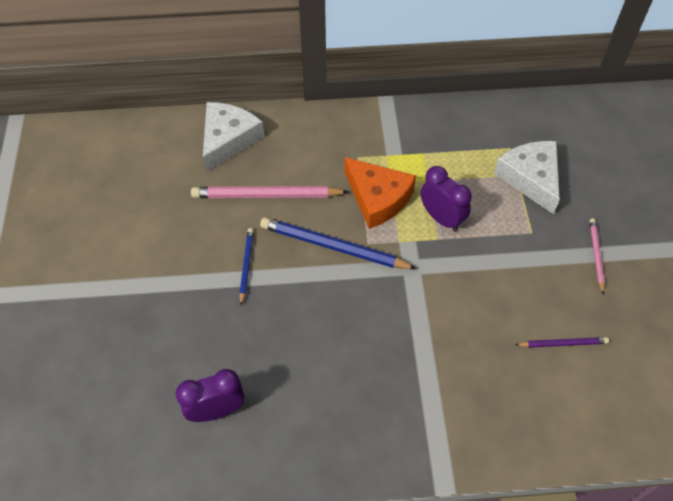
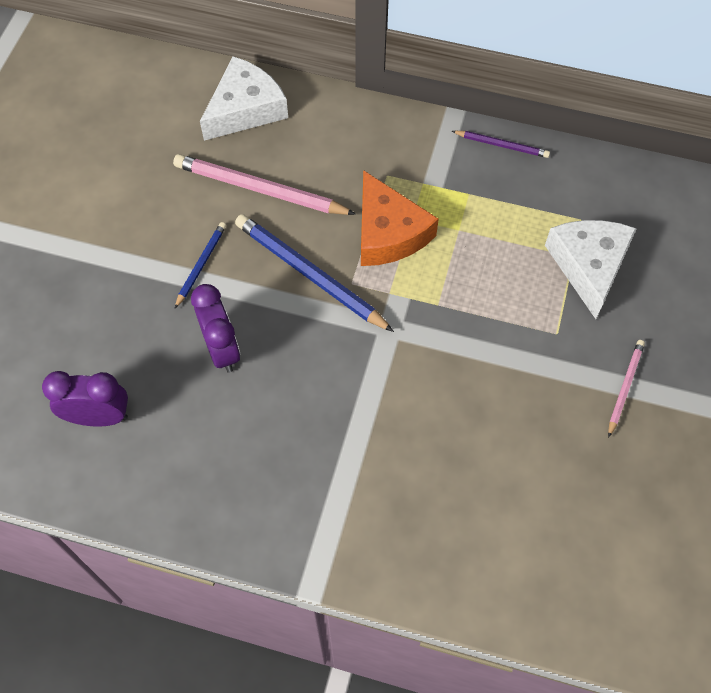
camera: 20 degrees right, 5 degrees up
(441, 218) = (453, 281): purple clock -> purple clock (222, 349)
(562, 343) = (529, 479): purple pencil -> purple pencil (502, 145)

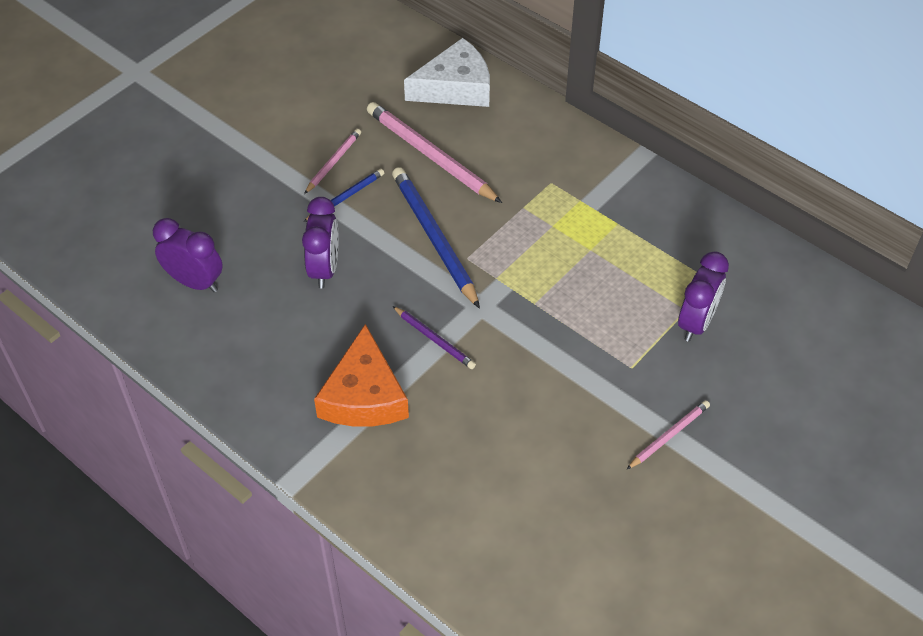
camera: 25 degrees right, 10 degrees down
(169, 232) = (333, 162): none -> pink pencil
(388, 232) = (524, 229): orange cheese -> orange cheese (364, 395)
(502, 145) = (673, 194): purple pencil -> purple pencil (434, 339)
(589, 266) = (696, 323): white cheese -> purple clock

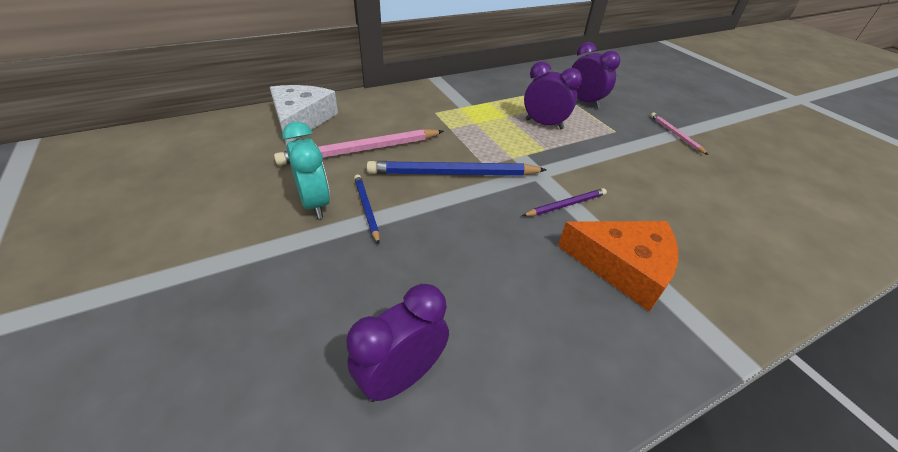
camera: 70 degrees left, 10 degrees down
(324, 269) = (449, 248): purple clock -> purple clock (544, 124)
(333, 162) = (315, 203): pink pencil -> turquoise clock

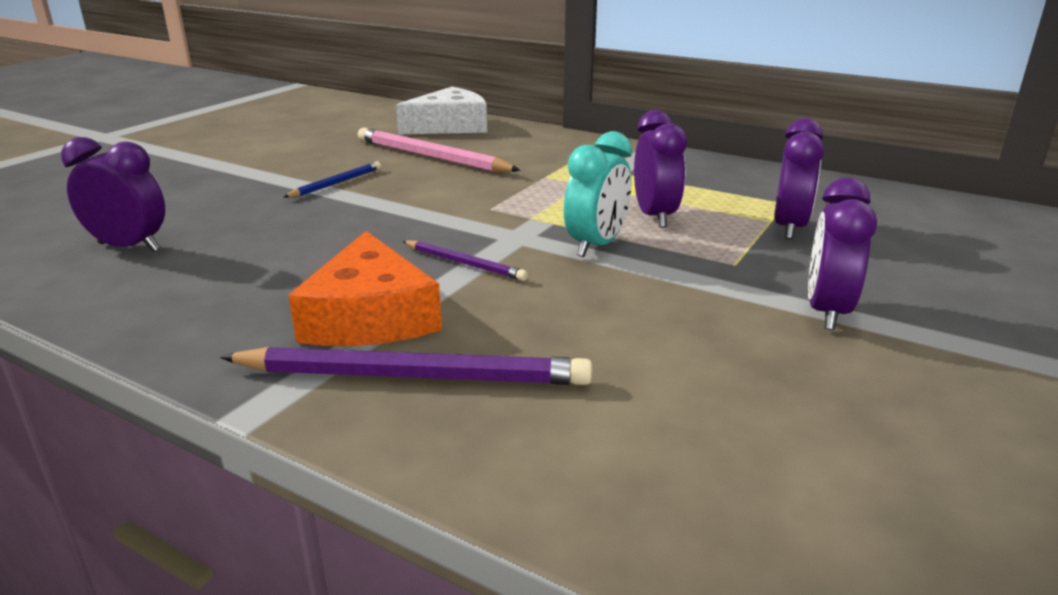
camera: 60 degrees right, 15 degrees down
(315, 203) = (321, 166): turquoise clock -> turquoise clock (596, 245)
(453, 174) = (446, 199): blue pencil -> none
(675, 135) = (826, 312): pink pencil -> purple clock
(706, 274) = (413, 375): none -> purple pencil

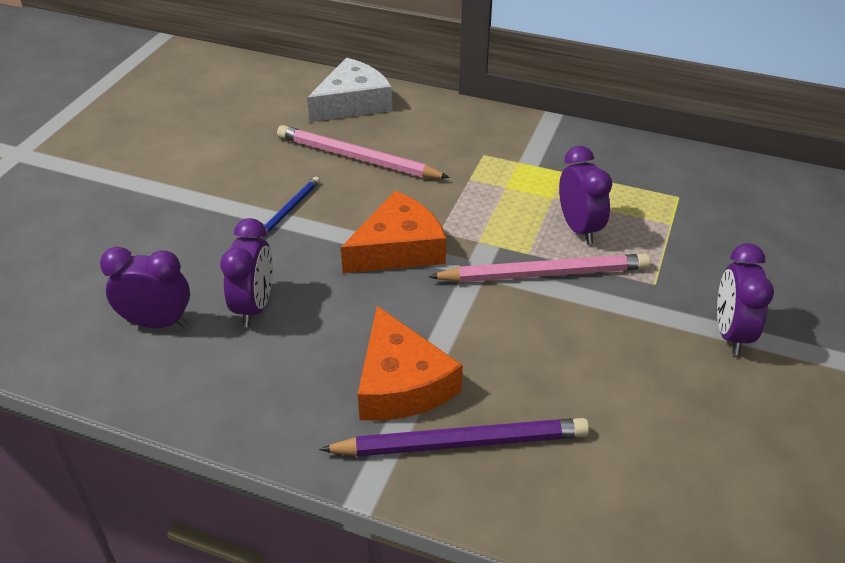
camera: 10 degrees left, 15 degrees up
(436, 216) = (398, 248): none -> orange cheese
(464, 263) = (447, 309): purple pencil -> none
(596, 245) = (543, 273): turquoise clock -> pink pencil
(789, 228) = (687, 232): purple clock -> purple clock (254, 307)

